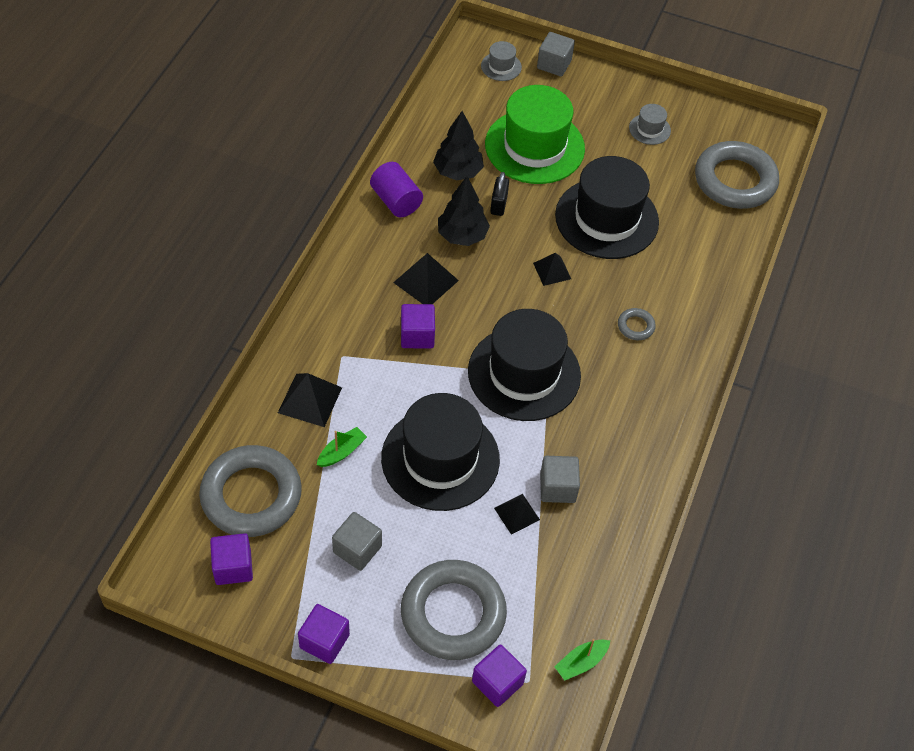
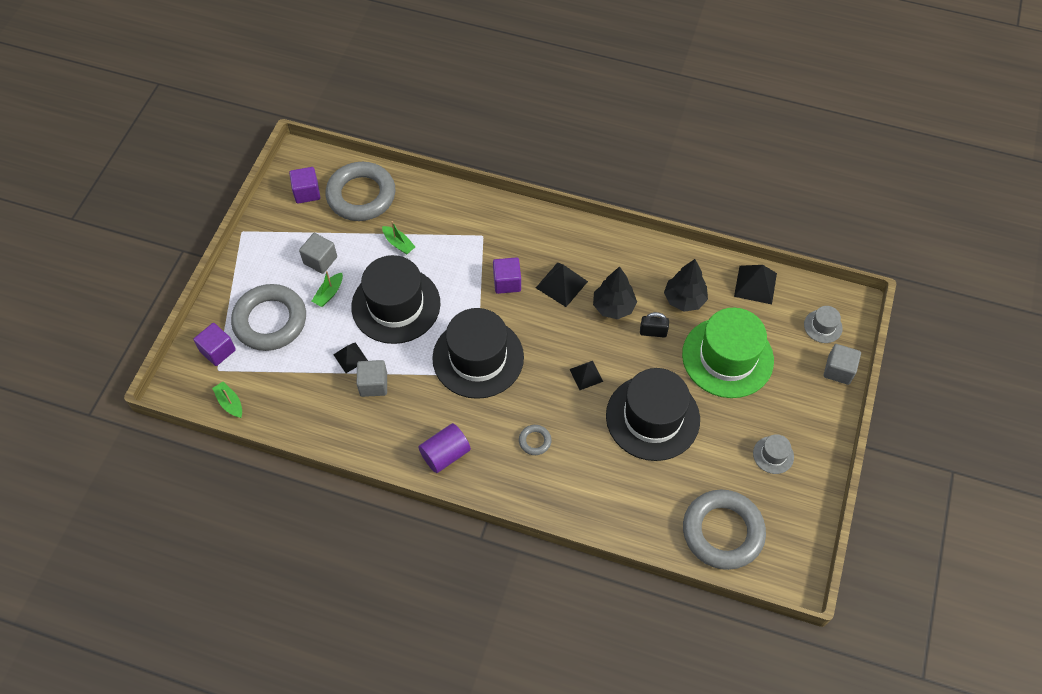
camera: 90 degrees right, 5 degrees up
(310, 400) = (442, 220): black pyramid -> black pyramid (755, 284)
(324, 641) = (252, 248): purple cube -> none
(396, 201) = (642, 257): purple cylinder -> purple cylinder (445, 454)
(414, 538) = (329, 293): none -> green boat

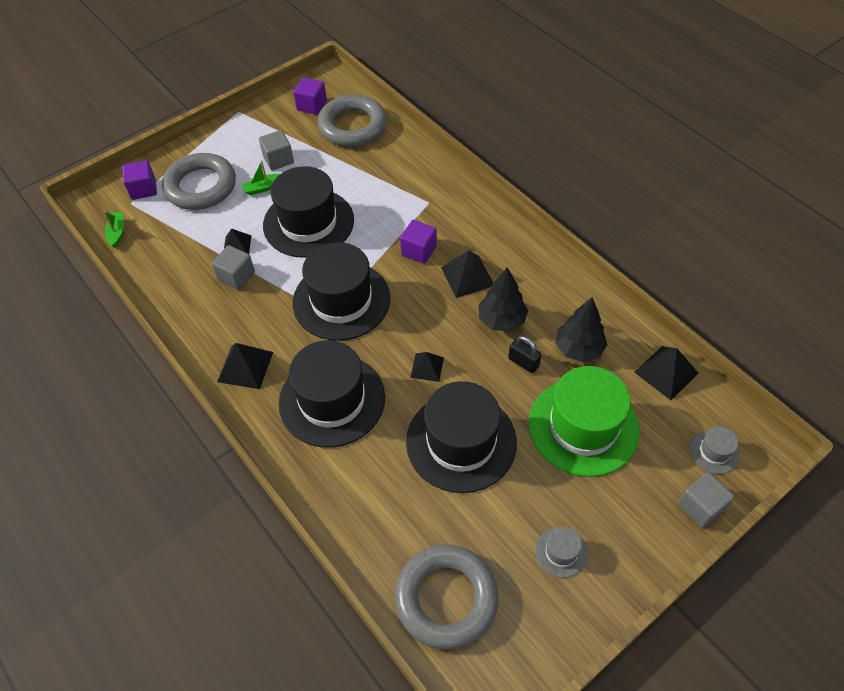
camera: 35 degrees right, 5 degrees down
(398, 243) = (352, 176): green boat -> none
(445, 454) = (245, 367): purple cylinder -> black pyramid
(535, 441) = (332, 400): grey ring -> black hat

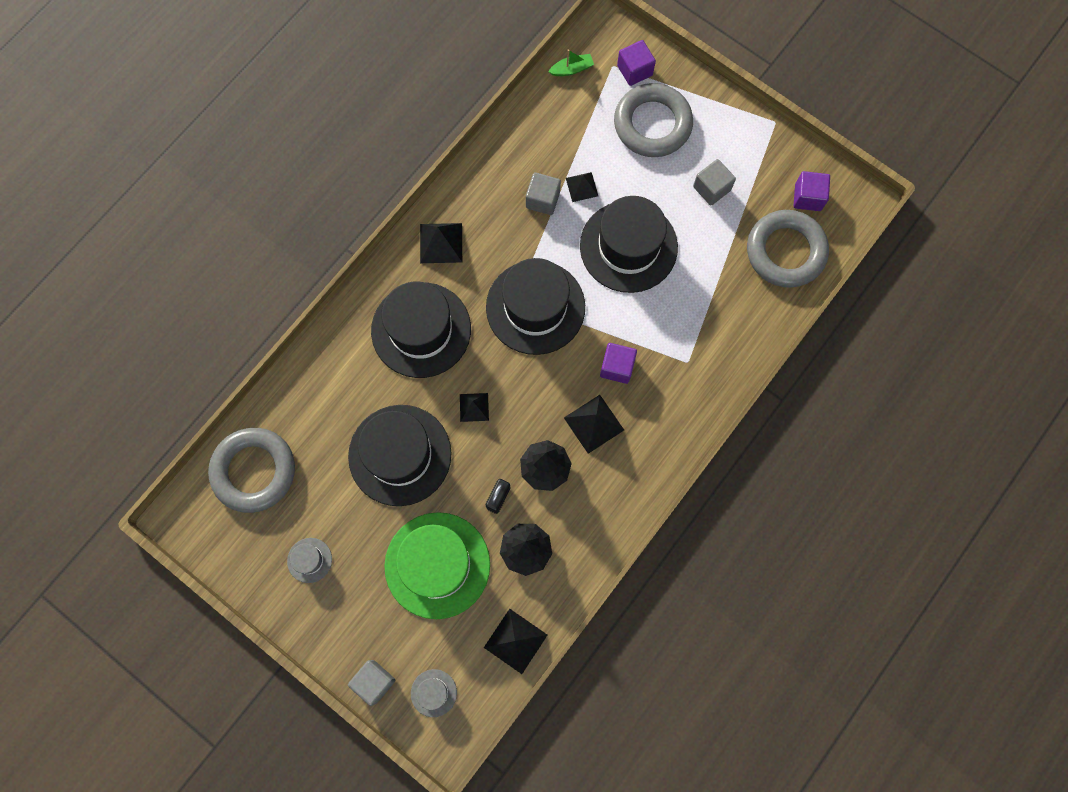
camera: 75 degrees right, 20 degrees up
(263, 188) = (666, 186): green boat -> none

